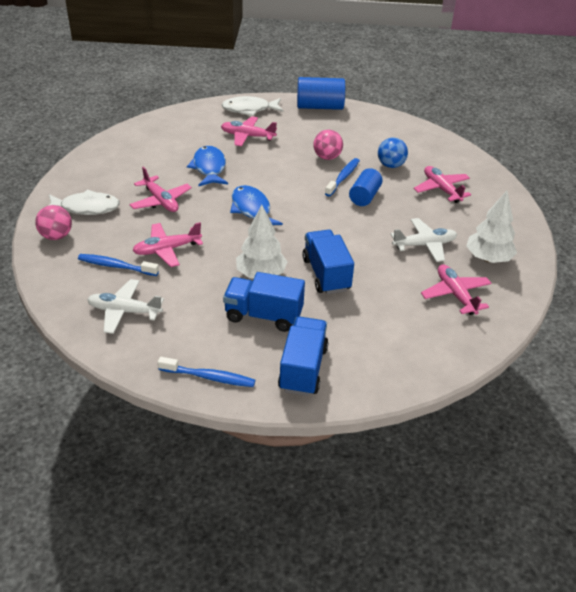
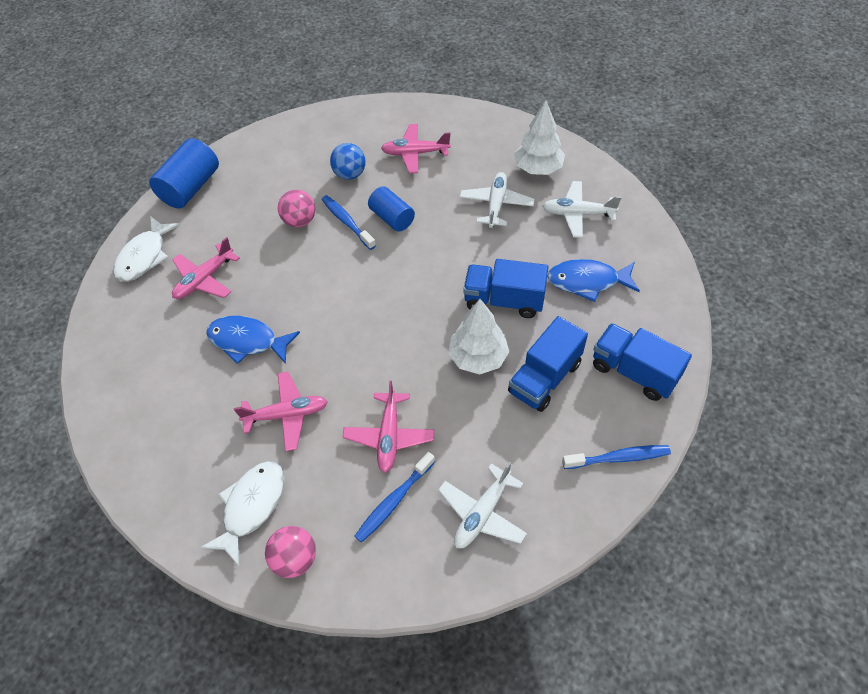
camera: 60 degrees left, 15 degrees up
(209, 377) = (619, 458): blue toothbrush -> blue toothbrush turned 45 degrees clockwise
(251, 209) = (358, 326): blue fish -> blue fish (587, 281)
(455, 295) = (578, 214): pink plane -> white plane

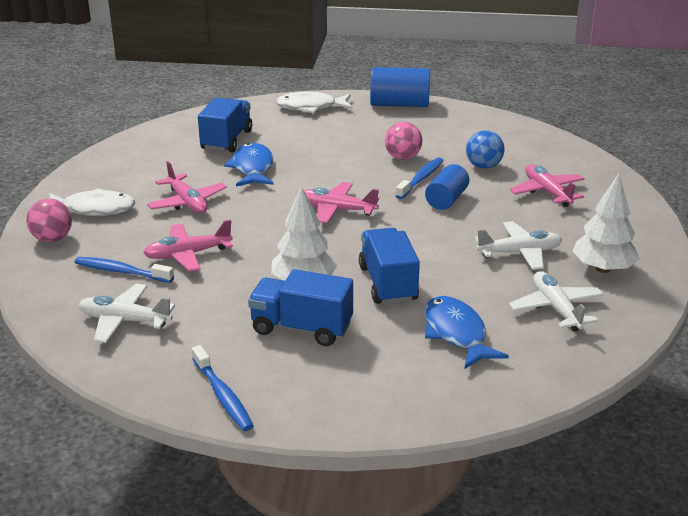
camera: 65 degrees right, 25 degrees down
(205, 279) = (305, 135): pink plane -> pink plane (337, 210)
(634, 372) = (346, 388): blue truck -> blue truck (226, 140)

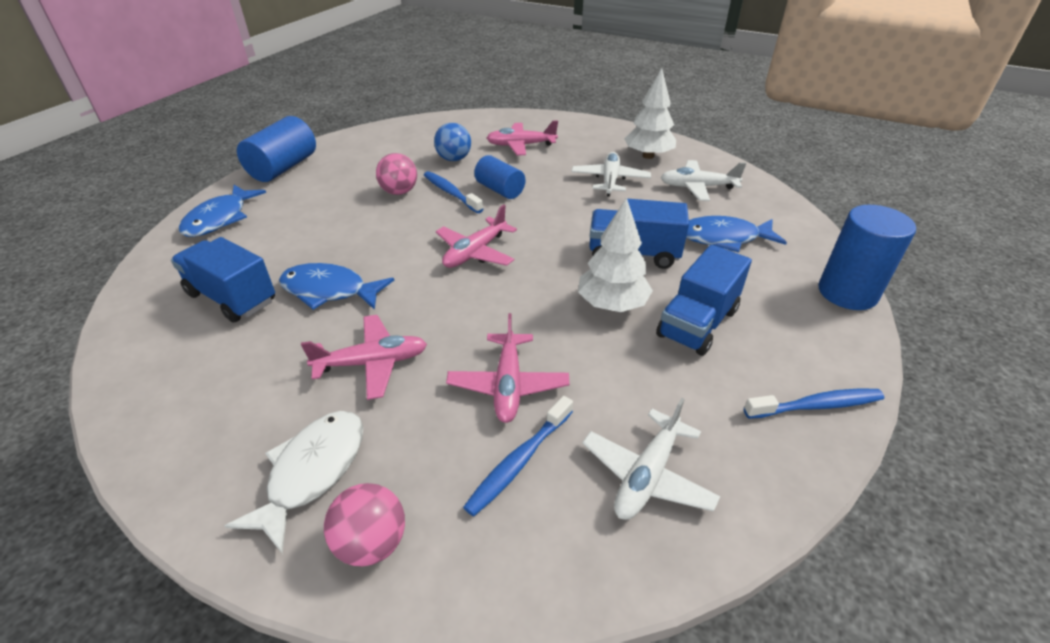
camera: 70 degrees left, 10 degrees up
(310, 107) = (220, 219): white fish -> blue fish
(405, 418) = (847, 293): none -> blue cylinder

